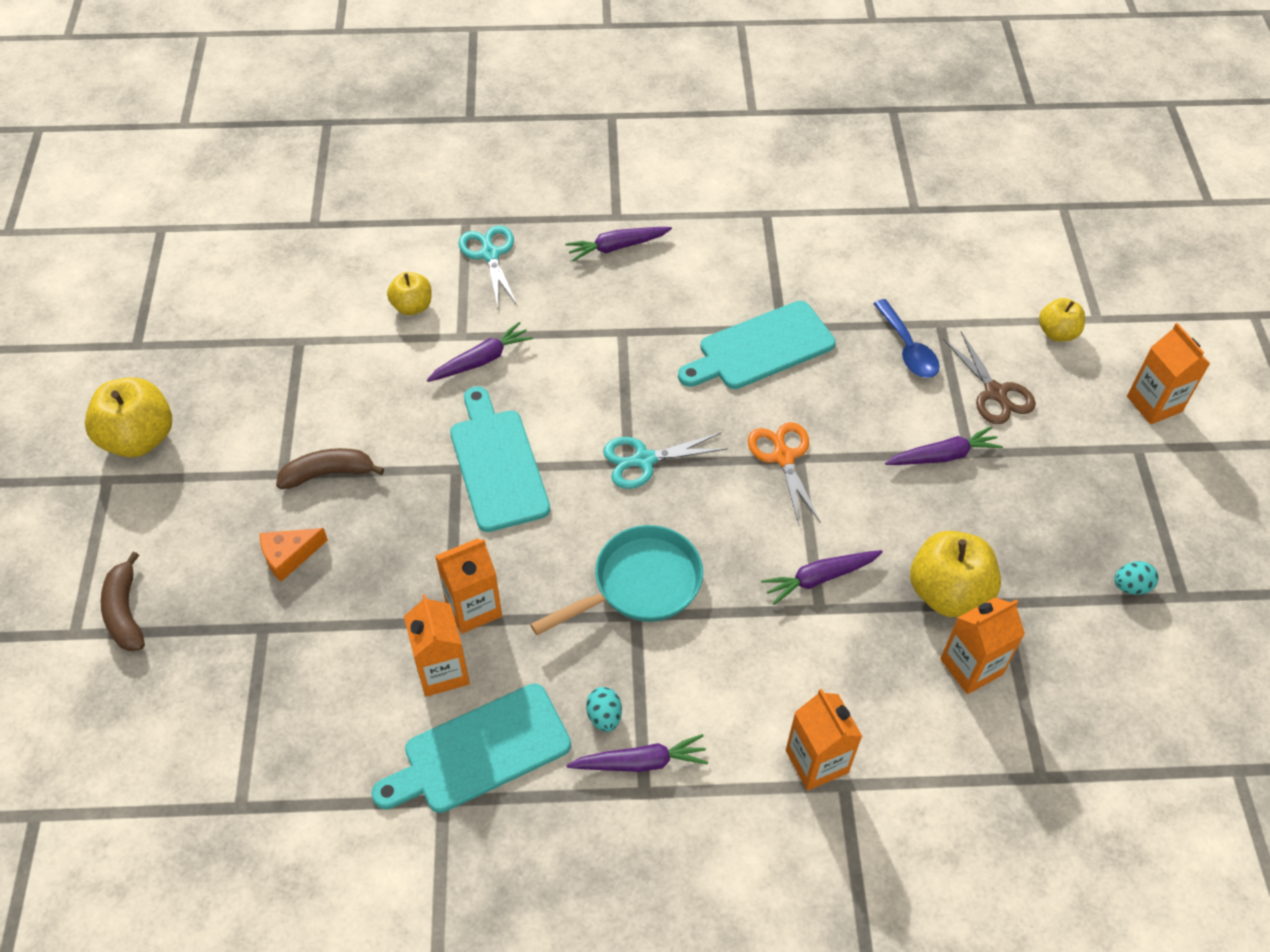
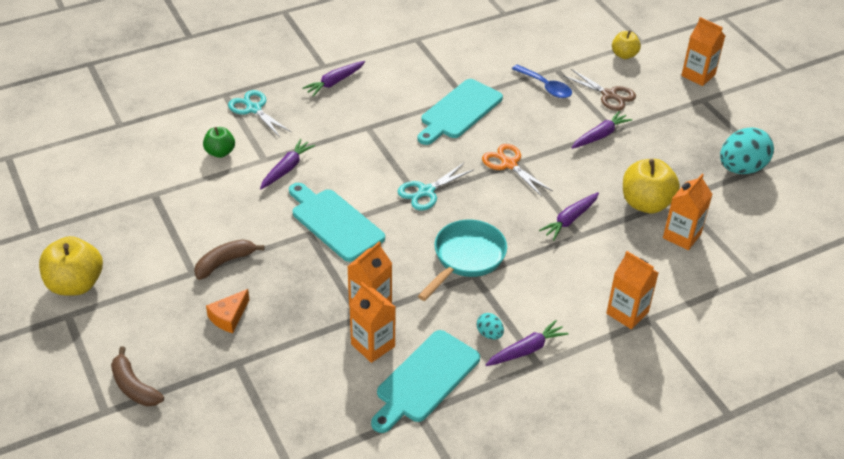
camera: 25 degrees left, 10 degrees down
(412, 306) = (220, 152): yellow apple -> green apple
(1131, 586) = (741, 168): turquoise egg -> turquoise egg, size x2.17

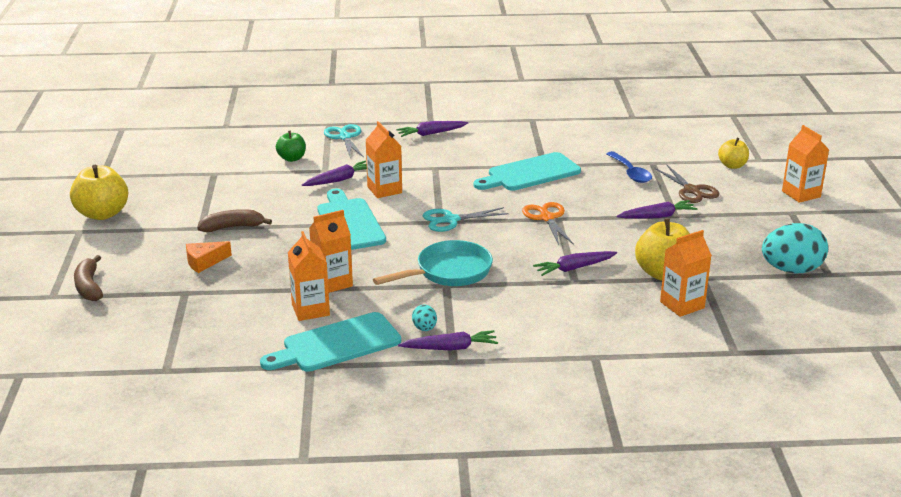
camera: 25 degrees right, 15 degrees down
(627, 313) = (575, 347): orange carton -> orange carton (384, 190)

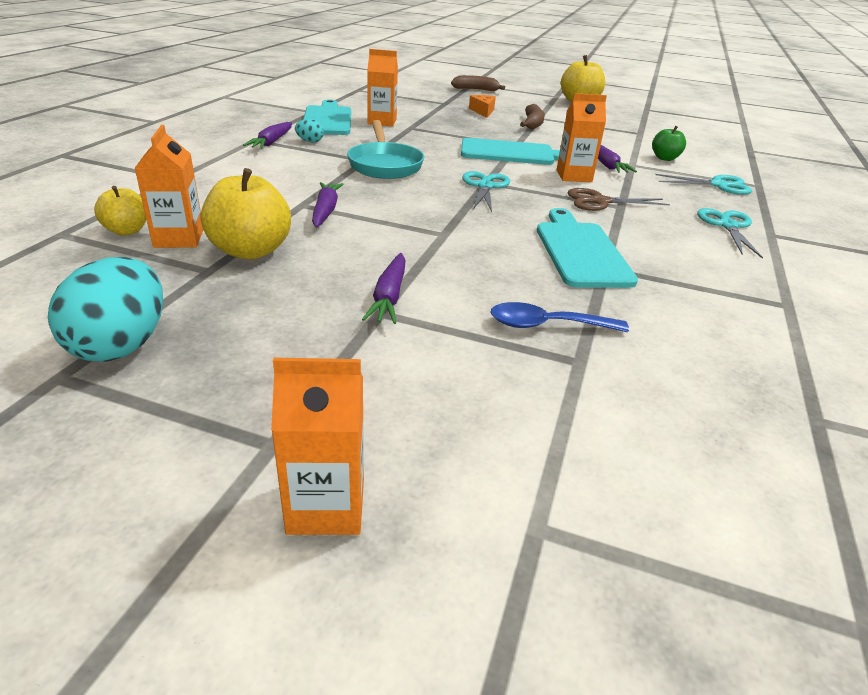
camera: 110 degrees right, 5 degrees up
(332, 283) = (413, 132): orange carton -> none
(431, 133) = (727, 226): purple carrot -> turquoise scissors
(547, 218) = (449, 228): orange scissors -> none
(691, 190) = (448, 360): brown scissors -> brown scissors (600, 202)
(732, 165) = (523, 461): yellow apple -> yellow apple (127, 231)

